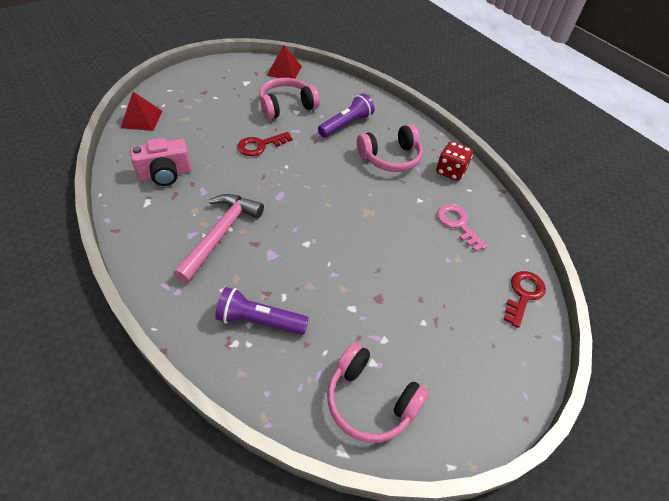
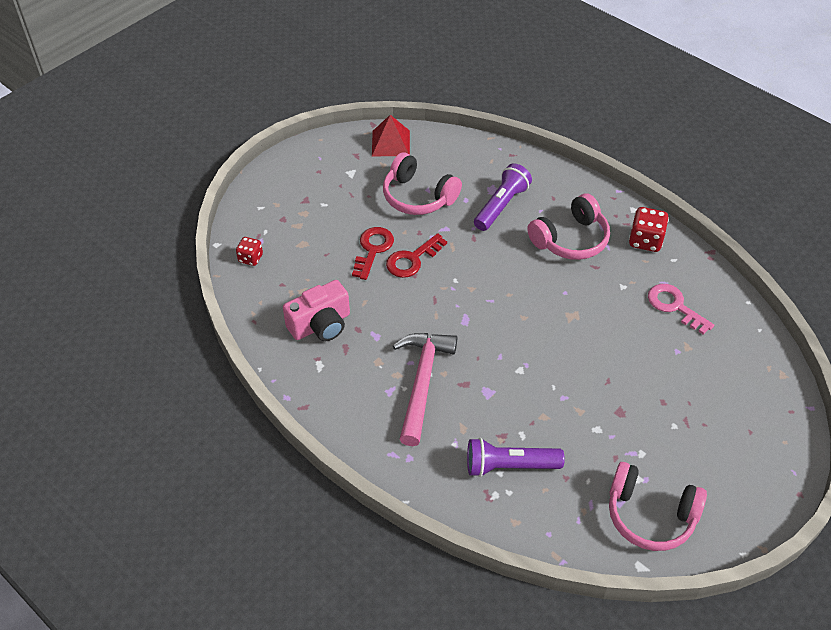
camera: 10 degrees left, 0 degrees up
(141, 119) = (250, 258): red pyramid -> red dice
(286, 106) = (418, 196): pink headphones -> pink headphones turned 105 degrees counterclockwise
(523, 294) = (765, 370): red key -> red key (373, 249)

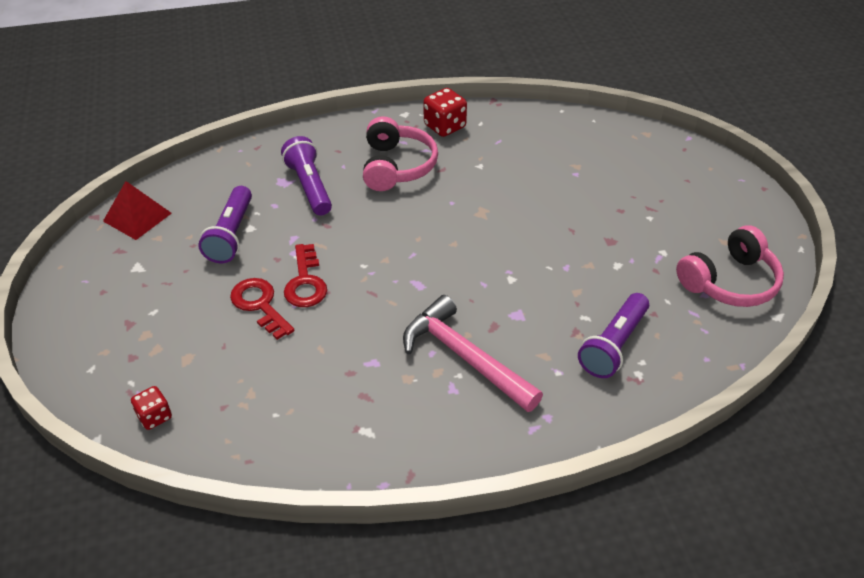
camera: 55 degrees left, 5 degrees down
(321, 325) = (314, 401): pink camera -> none
(418, 196) = (231, 235): pink headphones -> purple flashlight
(674, 306) = (529, 149): pink key -> none

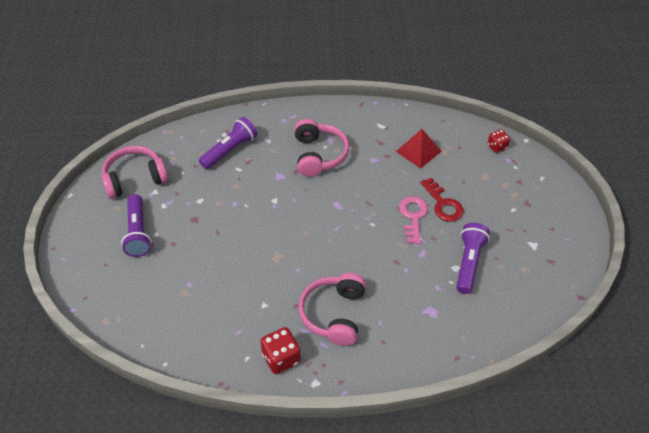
camera: 170 degrees left, 5 degrees up
(137, 217) = (546, 291): red pyramid -> red pyramid (418, 151)
(305, 282) = (413, 216): red key -> pink key
(309, 186) = (409, 302): purple flashlight -> purple flashlight (138, 232)
(465, 357) = (319, 155): pink hammer -> pink headphones

